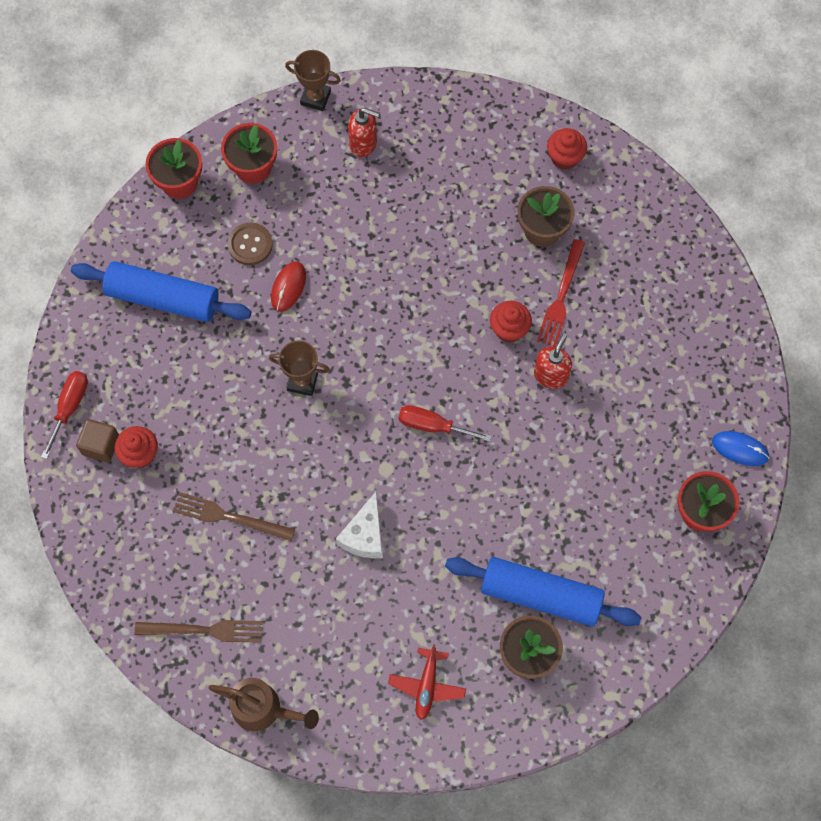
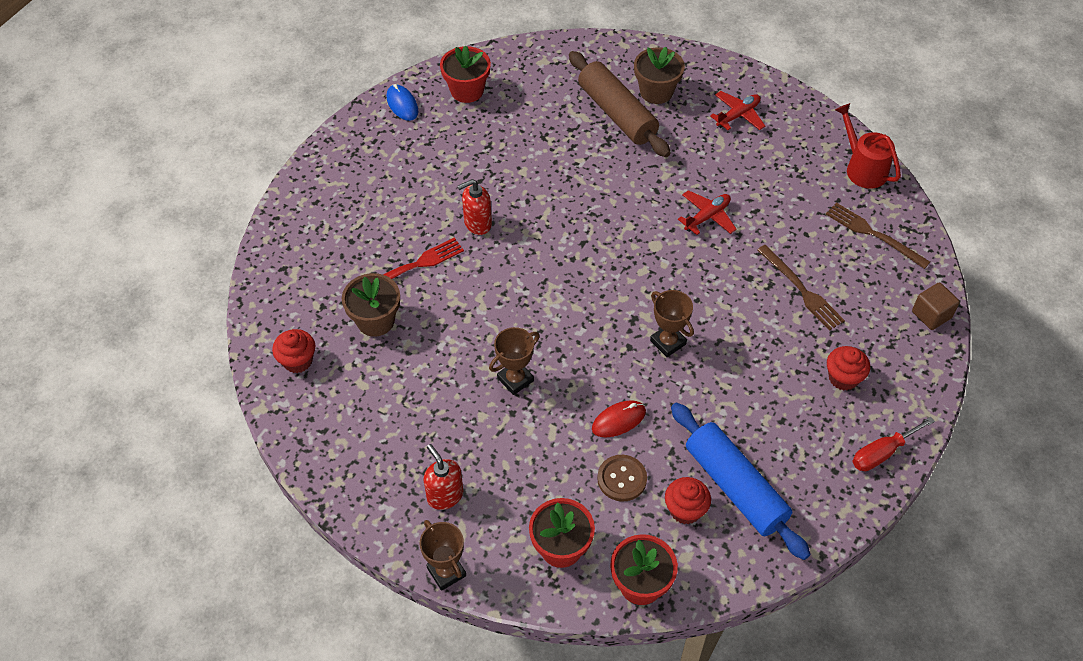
camera: 140 degrees left, 15 degrees down
(101, 445) = (873, 405): brown cube -> brown cube (931, 315)
(263, 709) = (862, 168): brown watering can -> red watering can
(364, 535) = (707, 217): white cheese -> red plane
(392, 262) = (515, 379): none -> brown trophy
(433, 426) = (595, 249): red screwdriver -> none
(509, 329) = (475, 271): red cupcake -> red cupcake (685, 510)
(541, 595) = (617, 113): blue rolling pin -> brown rolling pin

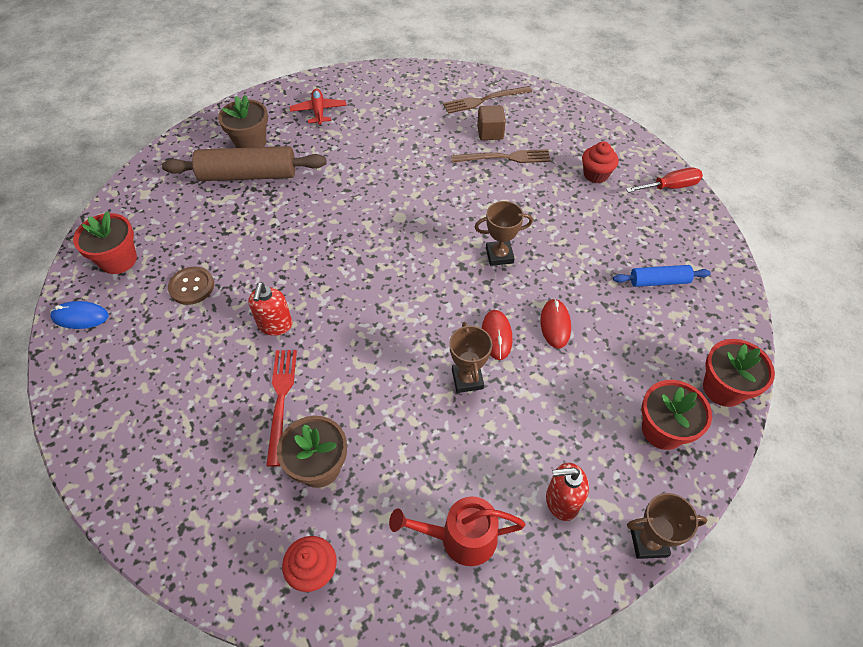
camera: 60 degrees left, 0 degrees up
(574, 380) = (496, 336): none -> red mouse
(622, 479) = (614, 351): brown button -> brown button (191, 286)
(685, 510) = (665, 323): red cupcake -> none
(707, 217) = (398, 174): red plane -> none
(735, 487) = (659, 281): blue rolling pin -> blue rolling pin, size x0.54
(862, 168) = (424, 77): red watering can -> red watering can (460, 538)
(882, 453) = (670, 187): red screwdriver -> red screwdriver turned 105 degrees counterclockwise
(931, 315) = (571, 108): brown cube -> brown cube (490, 132)

